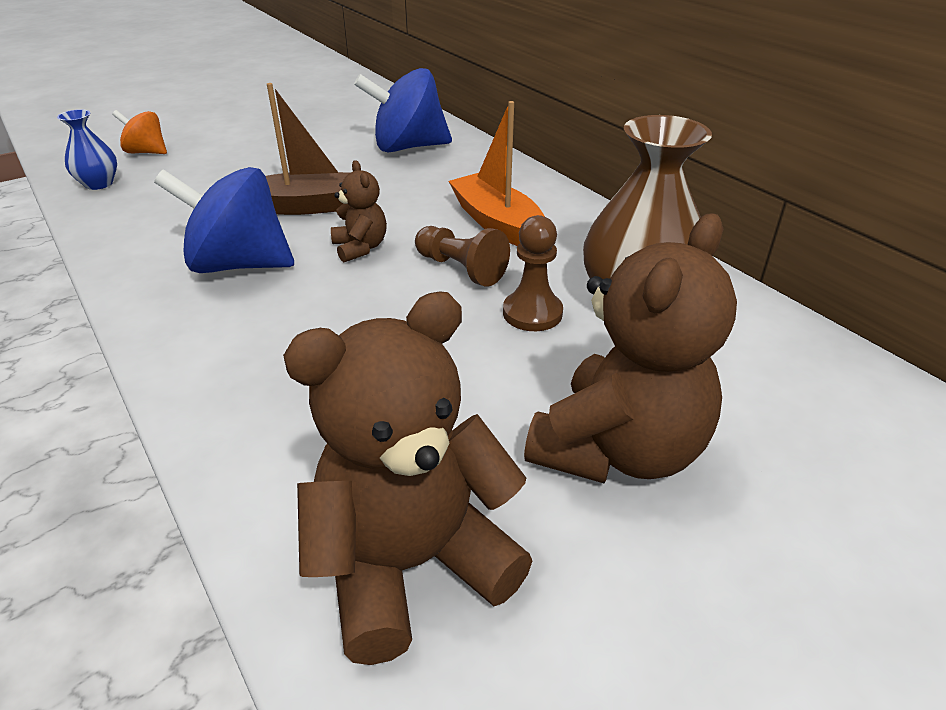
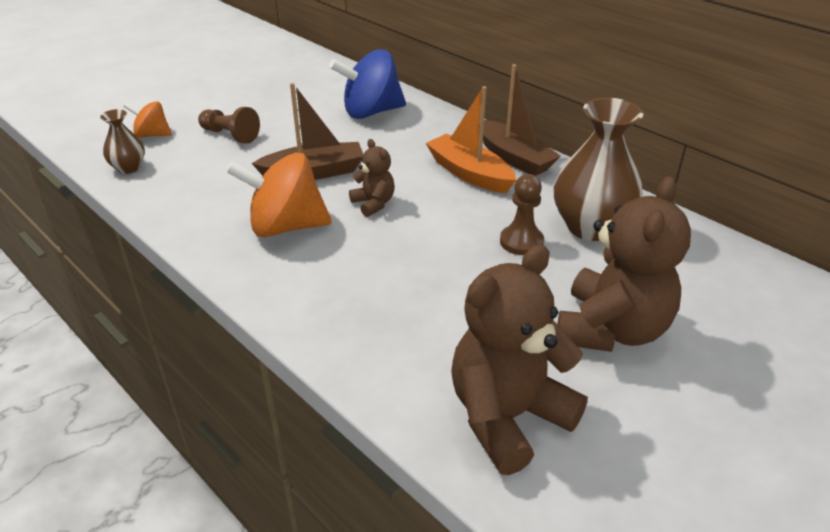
camera: 10 degrees left, 0 degrees up
(99, 184) = (129, 168): blue vase -> brown vase
(239, 264) = (286, 226): blue spinning top -> orange spinning top
(461, 269) = (457, 213): brown pawn -> brown pawn (230, 135)
(562, 210) = (513, 158): none -> brown boat

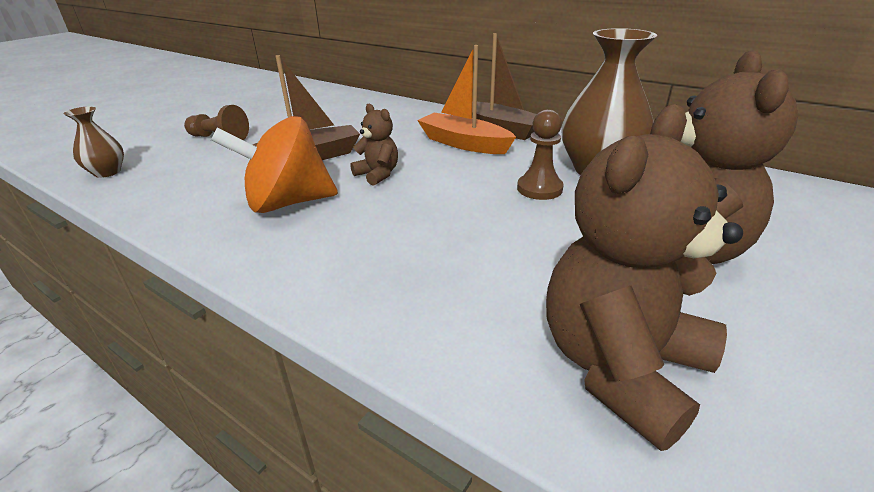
camera: 10 degrees left, 5 degrees down
(152, 135) = (136, 145): orange spinning top -> none
(371, 112) = (355, 111): blue spinning top -> none

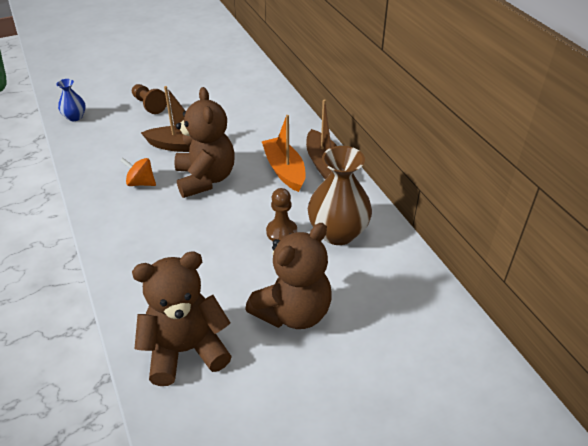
camera: 30 degrees right, 10 degrees up
(107, 172) = (75, 117): brown vase -> blue vase
(287, 203) = (141, 183): orange spinning top -> orange spinning top, size x0.54
(377, 175) = (205, 179): brown teddy bear -> brown teddy bear, size x2.04

